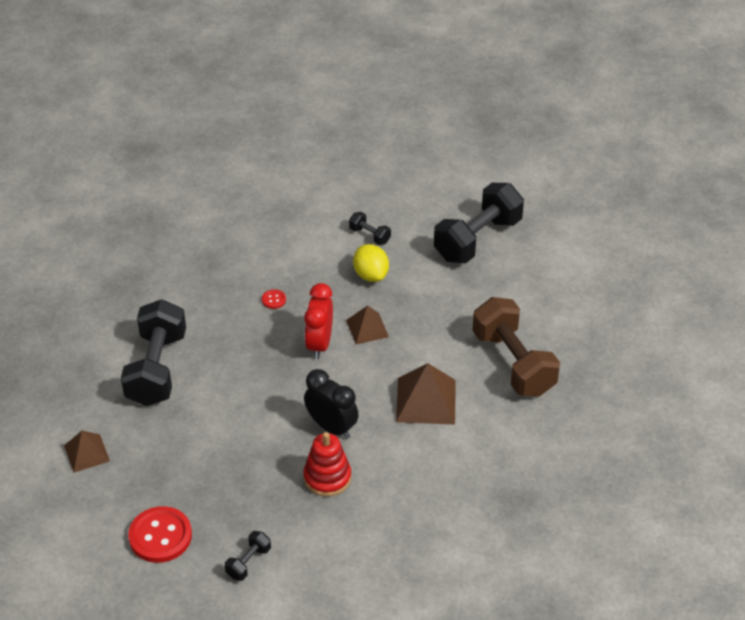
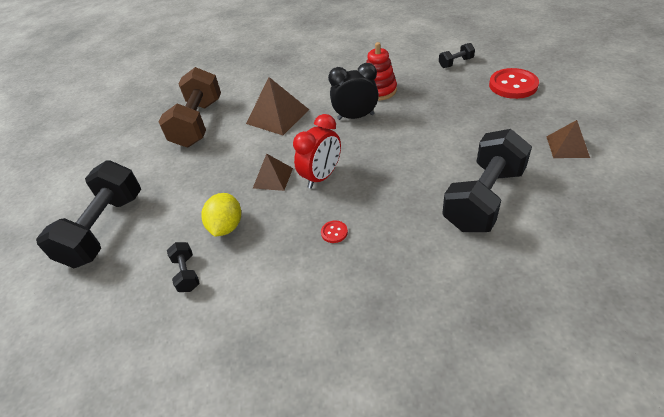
camera: 145 degrees left, 0 degrees up
(331, 427) = (355, 117): black clock -> black clock turned 105 degrees clockwise
(477, 239) = (104, 229): black dumbbell -> black dumbbell turned 60 degrees counterclockwise

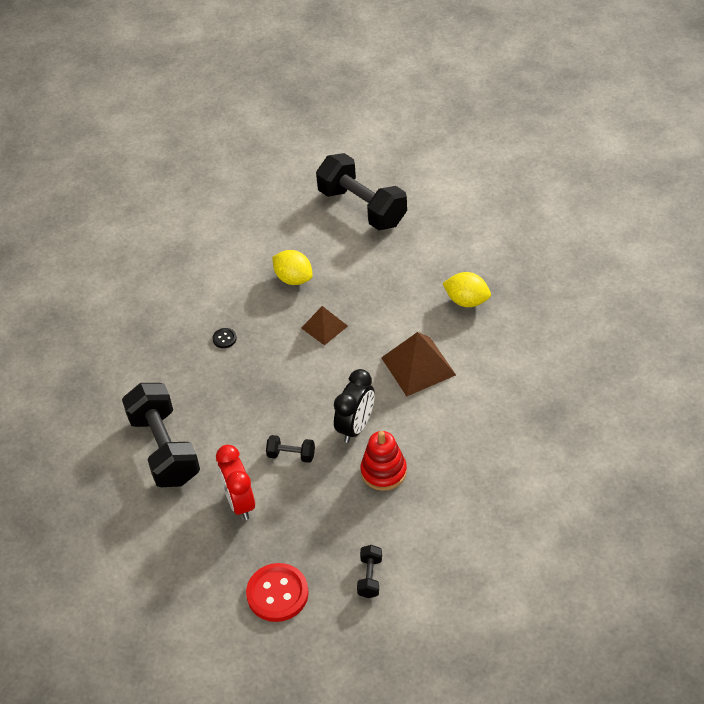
camera: 120 degrees right, 5 degrees up
(187, 273) = (267, 244): black dumbbell -> black dumbbell (291, 455)
(198, 123) = (467, 301): brown dumbbell -> yellow lemon
(322, 177) = (293, 359): red clock -> red clock (239, 502)
(334, 232) = (224, 339): red button -> black button
(567, 147) = (156, 554): brown pyramid -> none

